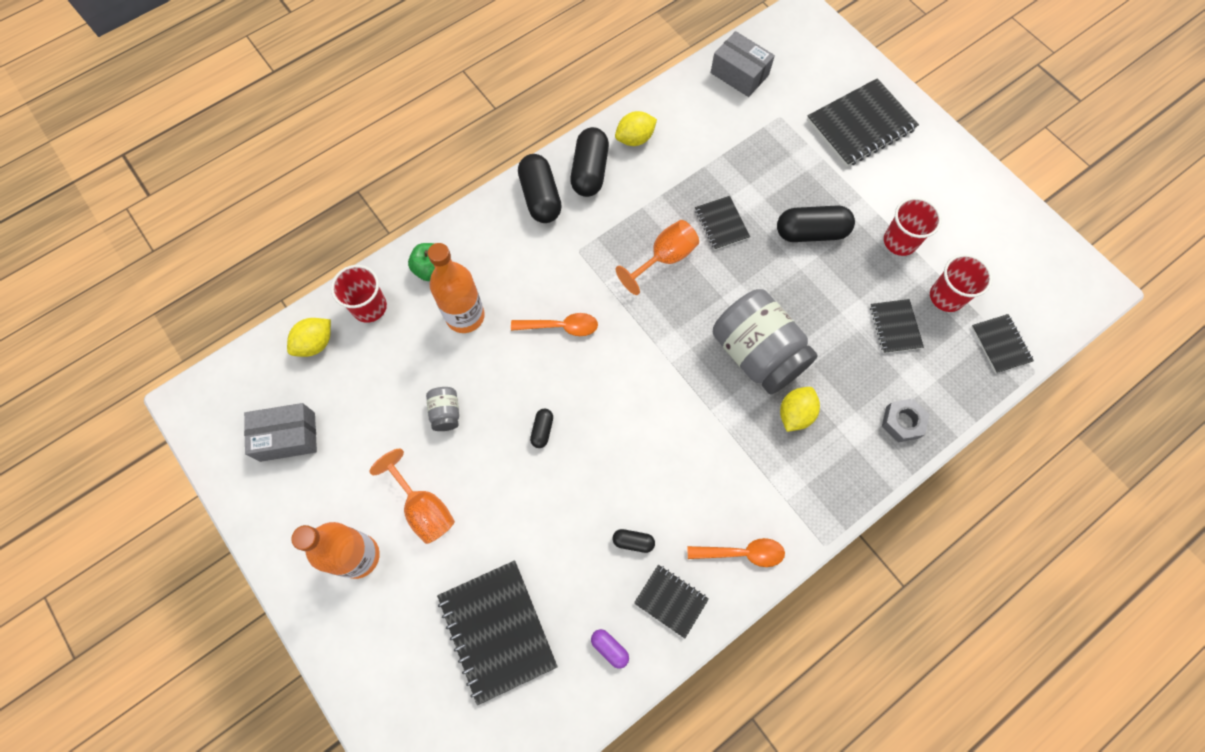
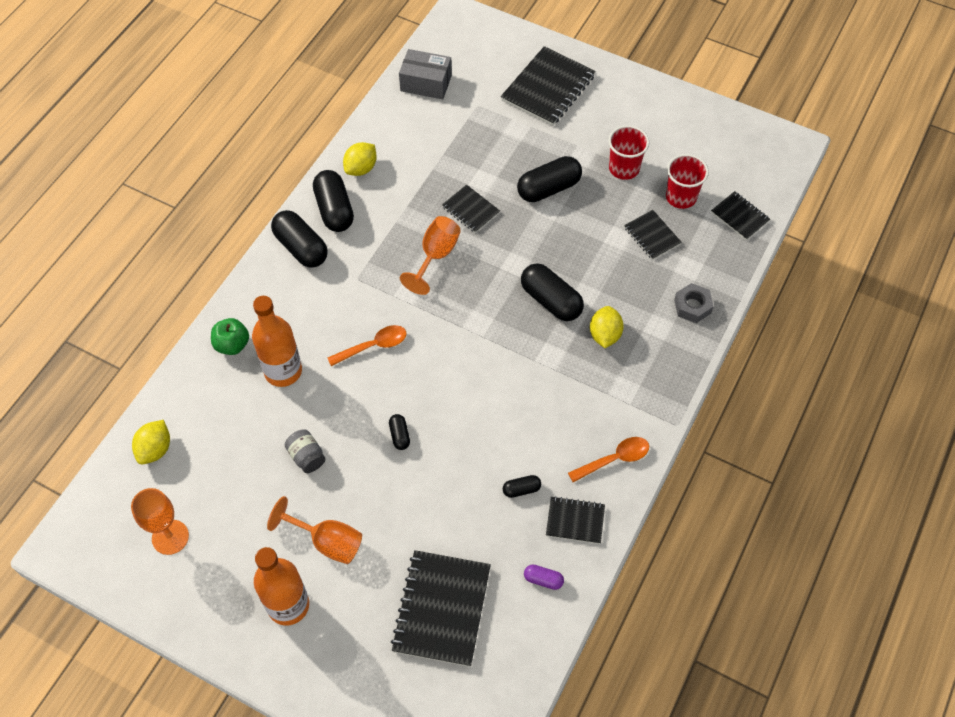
camera: 25 degrees left, 10 degrees down
(287, 437) = (170, 537): grey box -> orange goblet
(369, 307) = (190, 399): red cup -> none
(497, 630) = (442, 609): black notebook -> black notebook turned 60 degrees clockwise
(757, 353) = (551, 300): grey jar -> black capsule

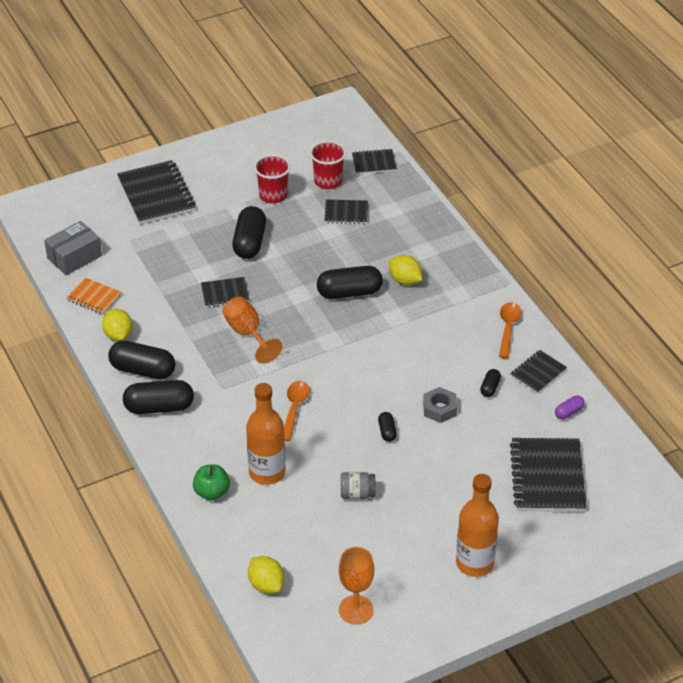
camera: 55 degrees left, 15 degrees down
(327, 541) = (440, 515): orange goblet -> none
(391, 125) = (94, 297): none -> orange notebook
(399, 435) = (387, 431): black capsule -> black capsule turned 60 degrees clockwise
(442, 609) = (547, 477): black notebook -> black notebook turned 45 degrees clockwise
(692, 306) = (424, 225): grey nut -> grey nut (439, 409)

